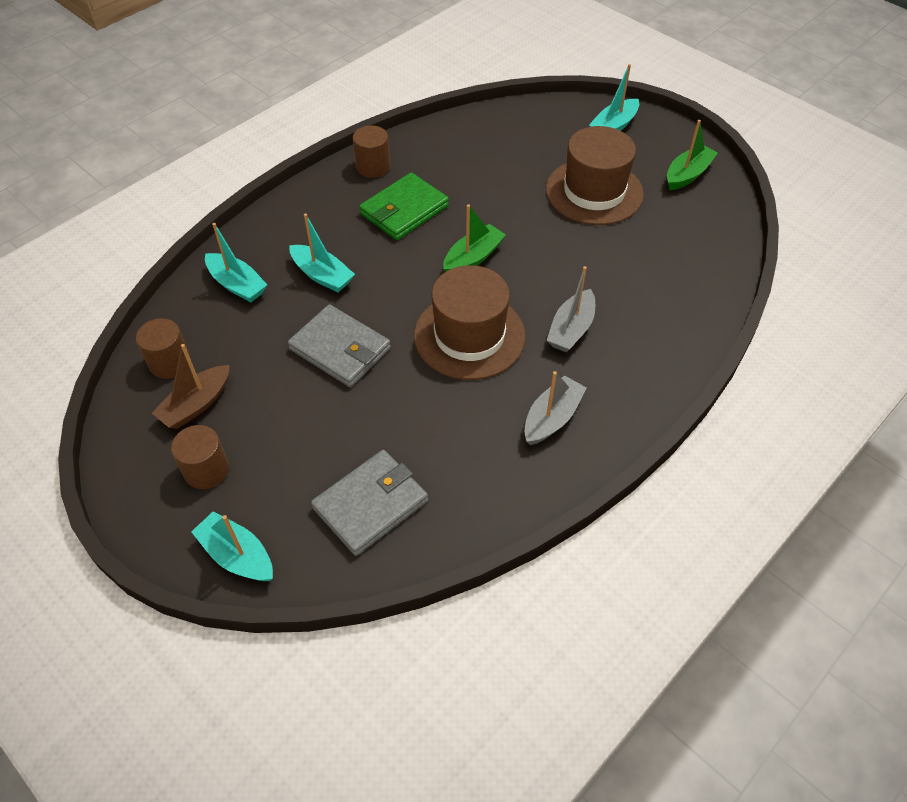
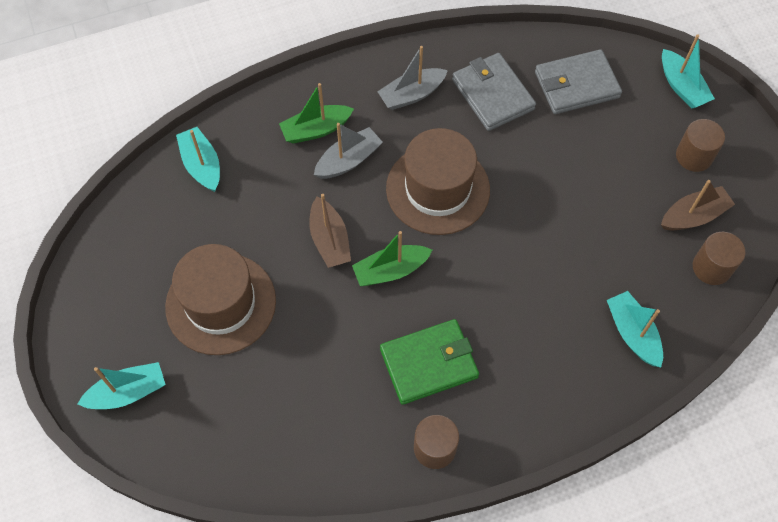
camera: 155 degrees left, 10 degrees up
(322, 275) = (545, 310): turquoise boat -> turquoise boat (202, 165)
(340, 349) = (555, 221): grey wallet -> grey wallet (492, 94)
(541, 261) = (329, 240): none -> brown boat
(687, 174) = (110, 285): green boat -> green boat (316, 130)

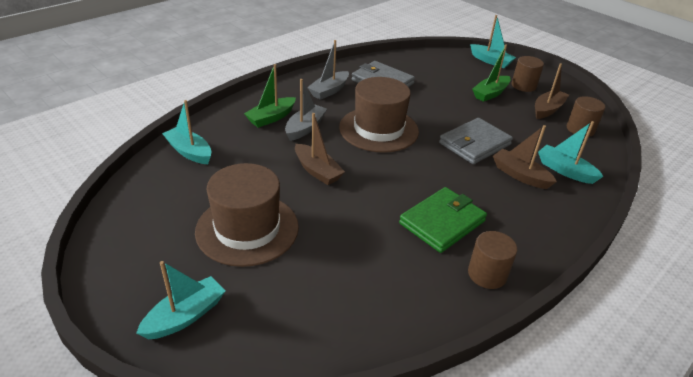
camera: 25 degrees left, 25 degrees down
(390, 270) = (375, 177): green boat -> green boat (490, 93)
(568, 323) = (520, 175): none -> brown boat
(576, 85) = (430, 70): grey wallet -> grey wallet (475, 144)

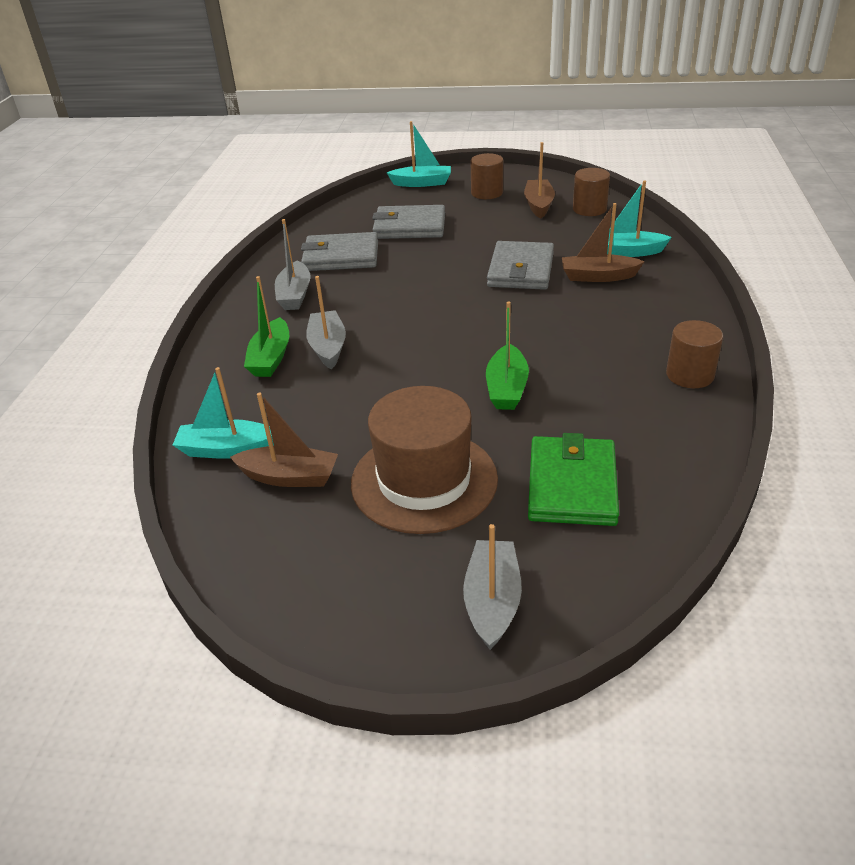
camera: 35 degrees left, 0 degrees up
(185, 316) = (492, 601): turquoise boat -> grey boat
(317, 171) = (409, 381): brown boat -> brown boat (289, 477)
(378, 129) = (409, 306): brown hat -> none
(442, 222) = (594, 356): green wallet -> green wallet (571, 485)
(445, 84) = (409, 227): none -> grey wallet
(490, 93) = (467, 215): green boat -> green boat (506, 388)

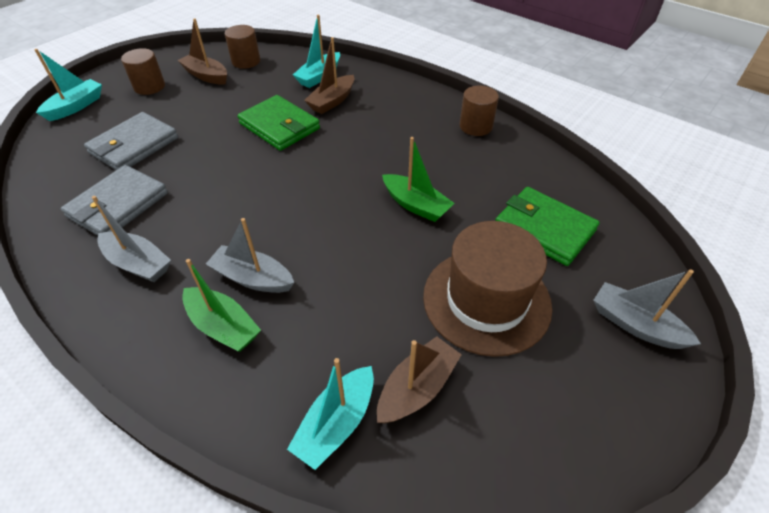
camera: 60 degrees left, 10 degrees up
(521, 270) = (279, 126): grey wallet -> green wallet

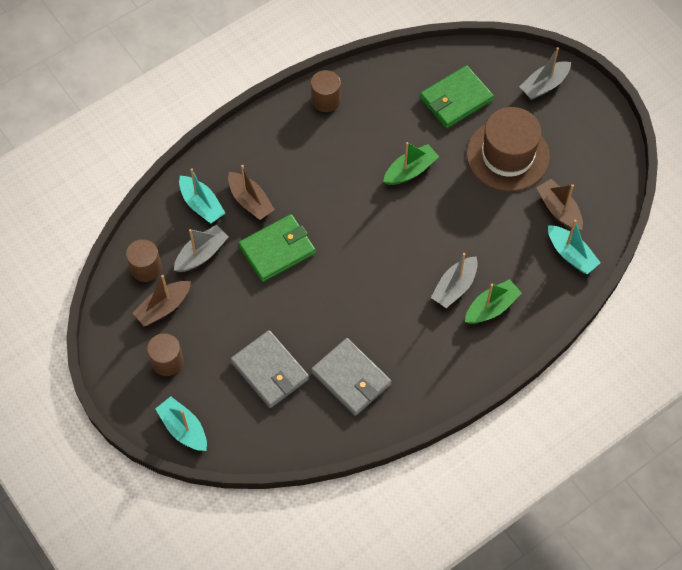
camera: 75 degrees left, 15 degrees up
(138, 263) = (421, 360): grey boat -> grey boat (201, 254)

